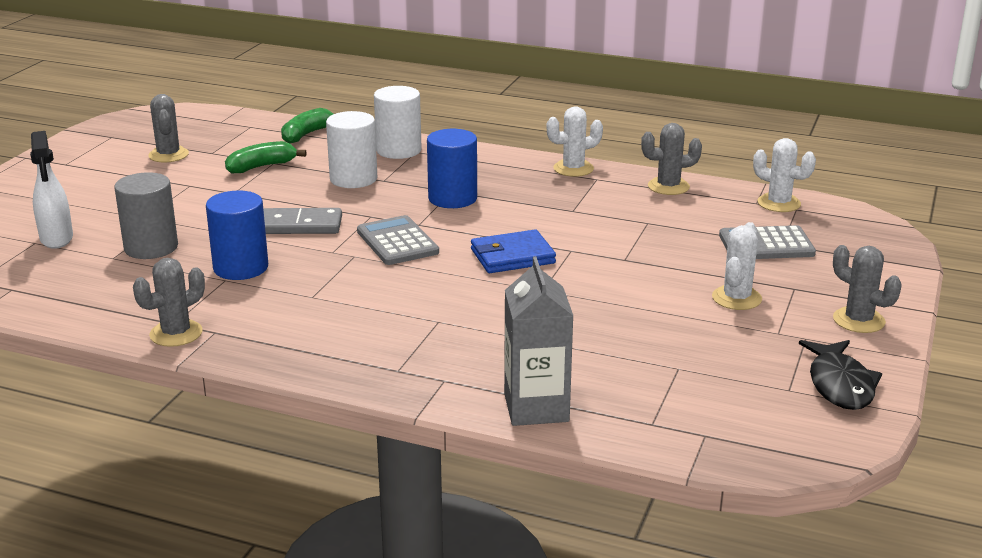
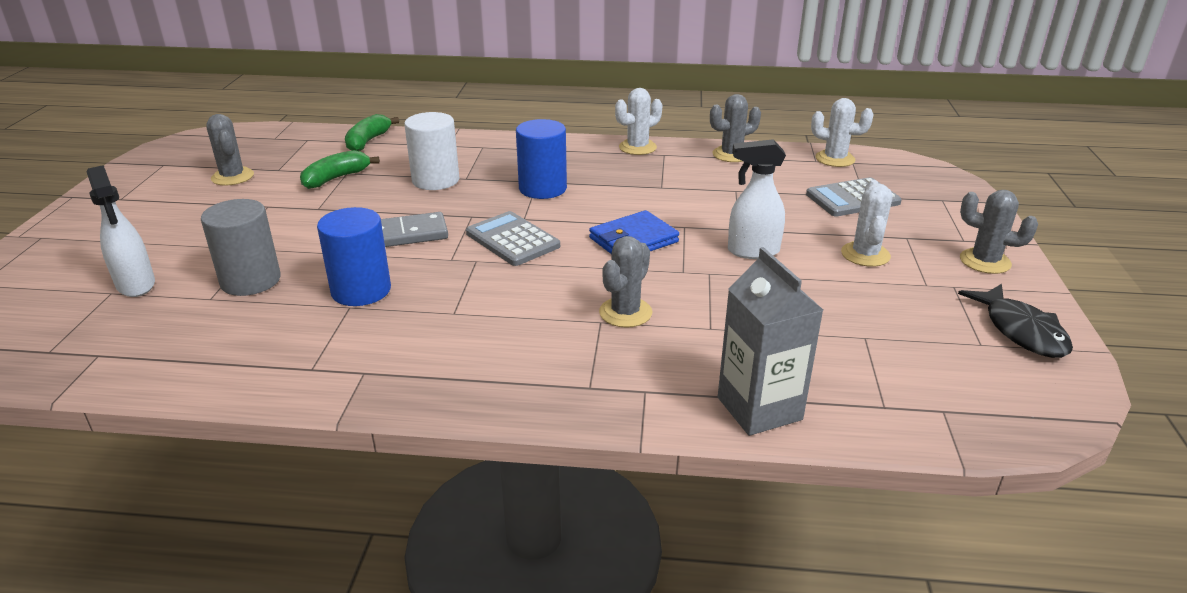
camera: 15 degrees left, 5 degrees up
(176, 333) = (319, 382): grey cactus -> grey cactus (625, 312)
(398, 150) = (466, 147): white cylinder -> none
(623, 281) = (752, 251): none -> white spray bottle

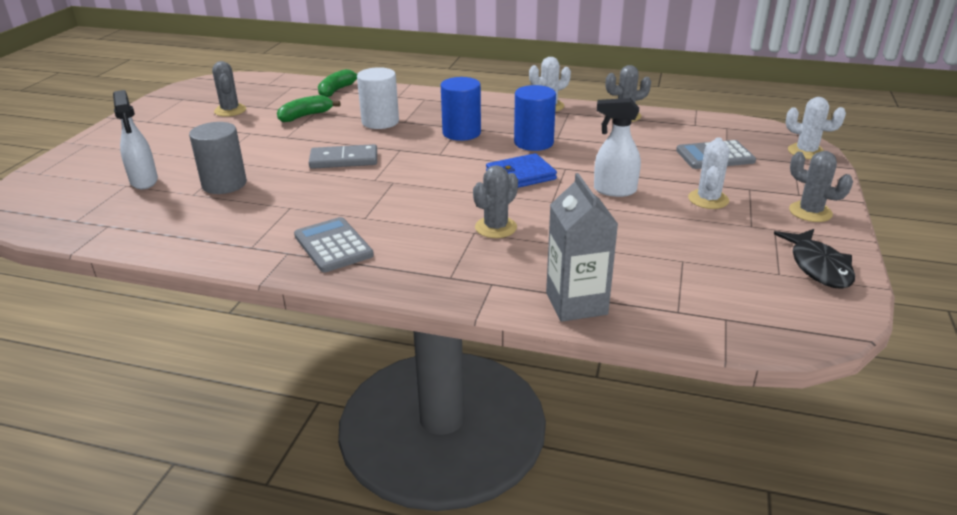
camera: 10 degrees right, 0 degrees up
(361, 290) = (301, 197): blue cylinder -> blue cylinder (533, 142)
(512, 240) = (426, 169): grey calculator -> grey calculator (333, 245)
(835, 159) = (712, 124): white cactus -> white cactus (806, 152)

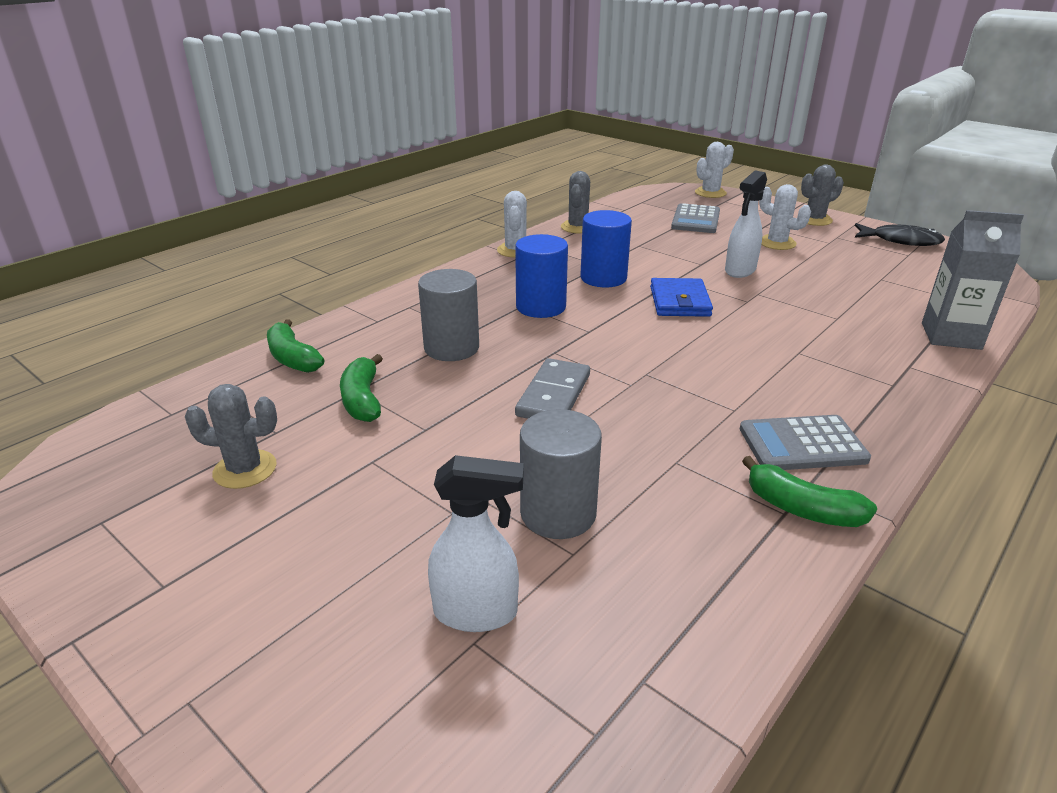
camera: 65 degrees left, 0 degrees up
(257, 252) = (802, 509): none -> green banana
(380, 122) = (451, 348): white cylinder -> grey cylinder
(496, 227) = (793, 339): grey cactus -> none

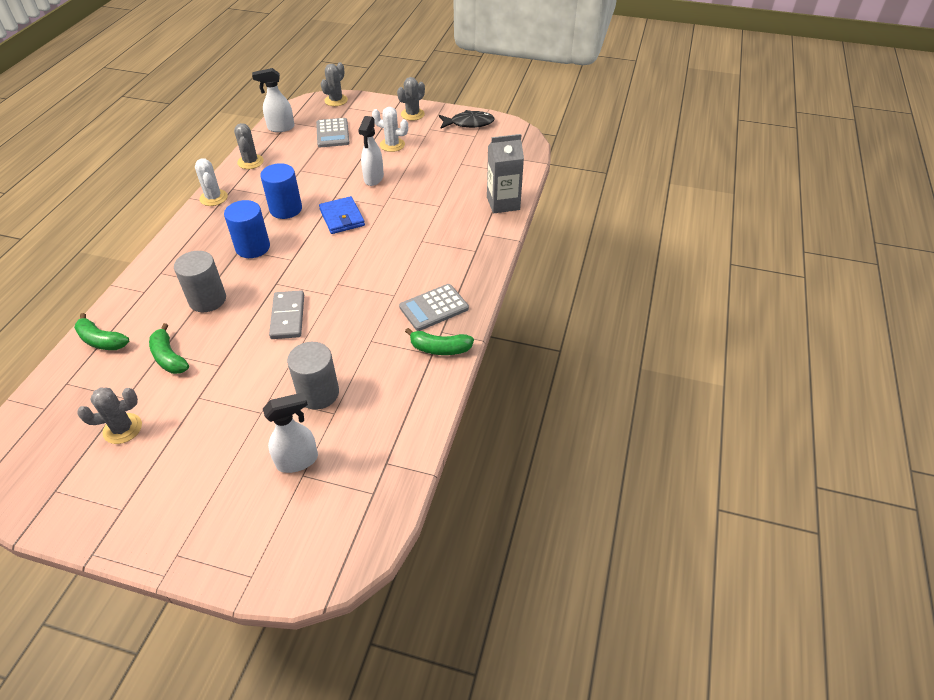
camera: 25 degrees left, 15 degrees up
(629, 205) = (280, 128): none -> white spray bottle
(710, 193) = (336, 100): white cactus -> grey cactus

